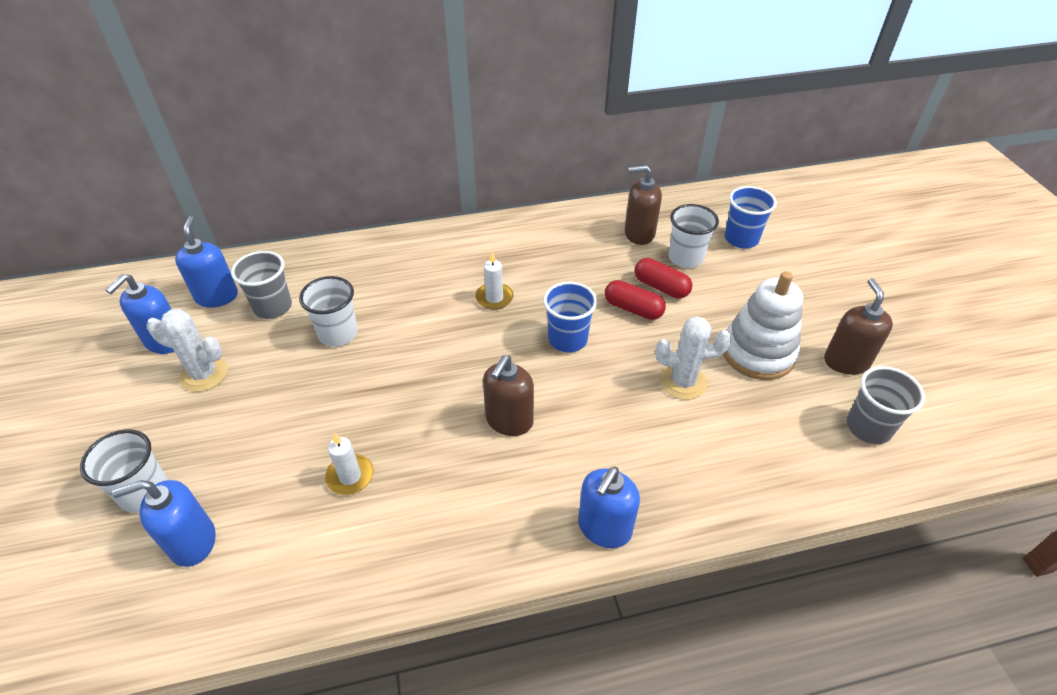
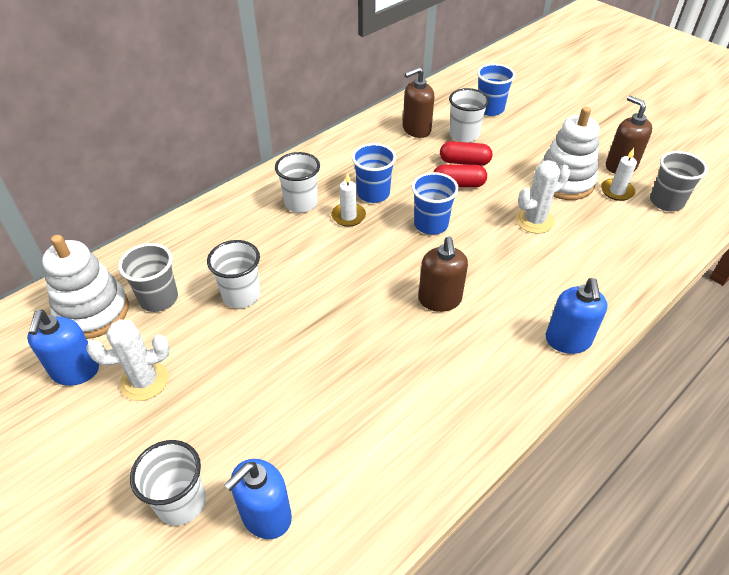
camera: 30 degrees left, 0 degrees up
(217, 296) = (93, 312): blue soap dispenser -> white stacking toy
(350, 476) = (354, 397): white candle -> white candle (617, 191)
(461, 267) = (301, 203): none -> white cup
(537, 284) = (373, 194): none -> blue cup

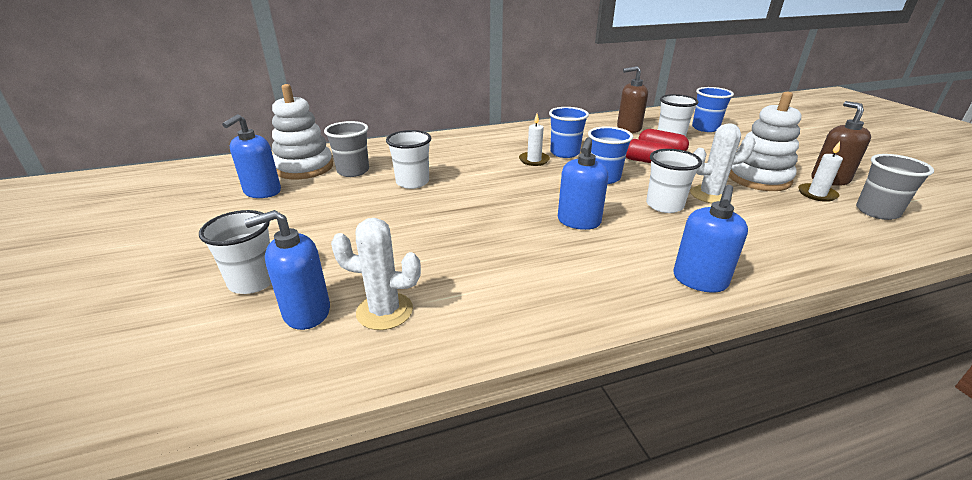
camera: 25 degrees right, 15 degrees down
(144, 381) = (300, 208): white cactus -> white cactus (384, 311)
(301, 203) = (501, 147): white cup -> white cup (664, 205)
(439, 300) = (578, 221): brown soap dispenser -> blue soap dispenser

